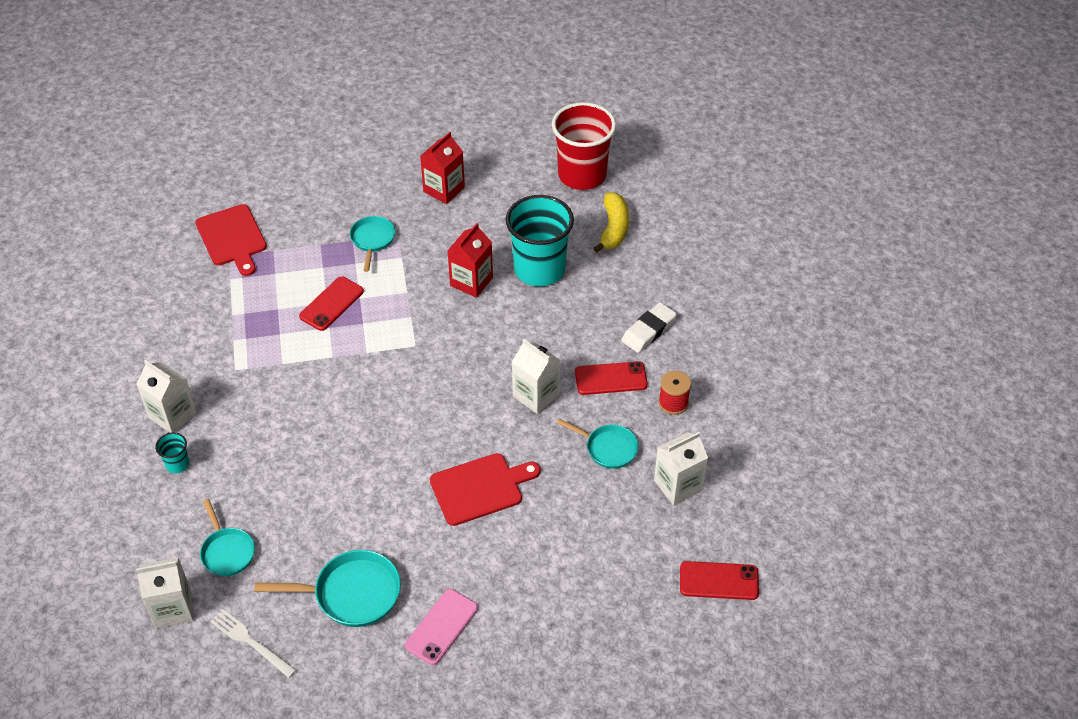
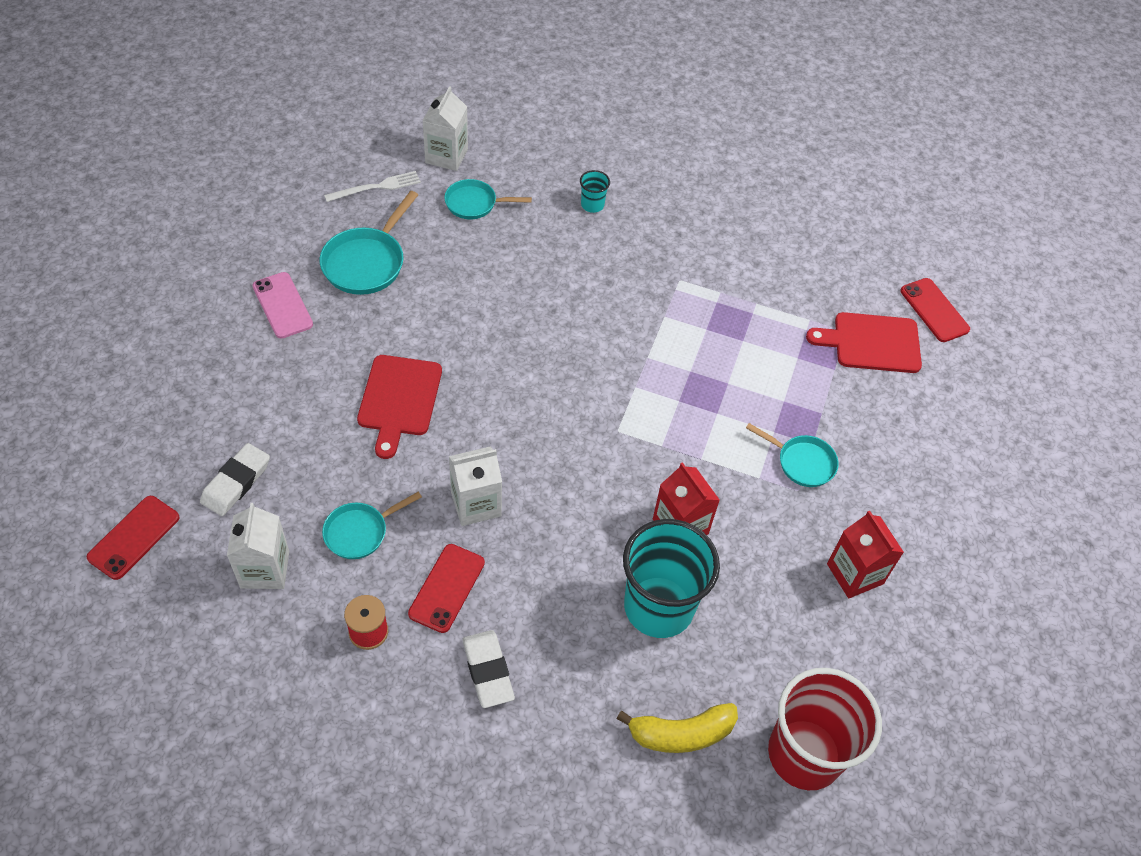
camera: 115 degrees right, 5 degrees up
(172, 415) = (652, 220): white carton -> none
(331, 304) = (723, 386): red phone -> red phone (934, 310)
(613, 229) = (681, 733): yellow banana -> yellow banana turned 45 degrees counterclockwise
(627, 547) = (236, 482): none -> white eraser

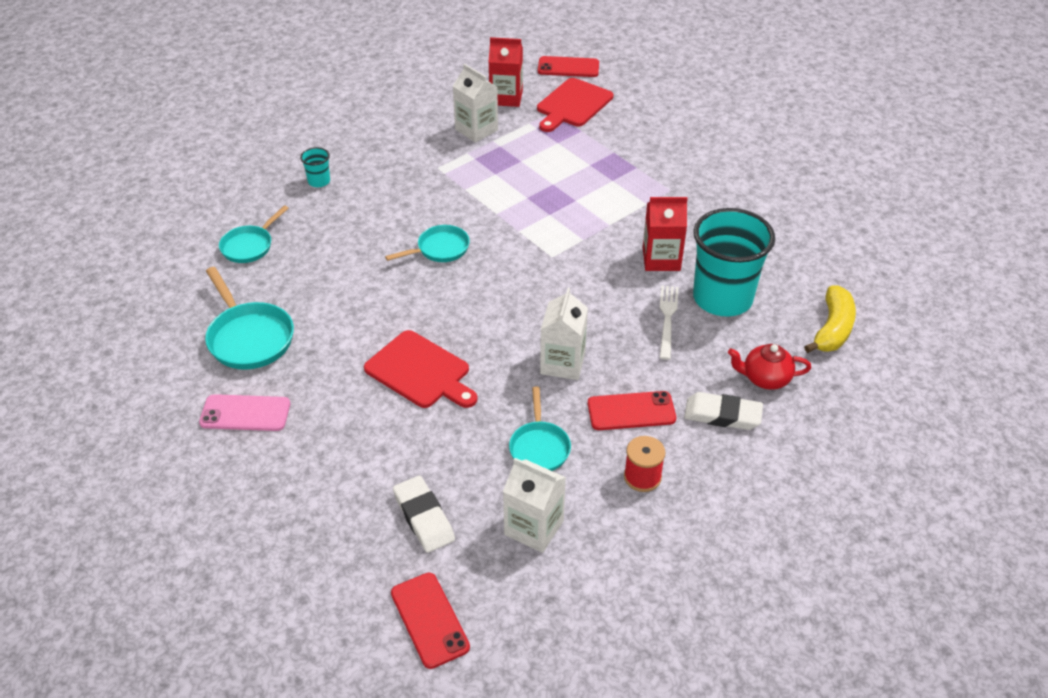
camera: 55 degrees left, 10 degrees down
(376, 187) = (167, 299): white fork -> white fork (667, 319)
(446, 156) = (177, 242): white carton -> white carton (476, 130)
(446, 588) = (631, 411): red phone -> red phone turned 60 degrees counterclockwise
(563, 692) = (765, 378): none -> red teapot
(802, 462) = (648, 178): turquoise pan -> turquoise pan (439, 249)
(804, 754) = (878, 276): red cup -> none
(855, 574) = (754, 194): red carton -> red carton (506, 97)

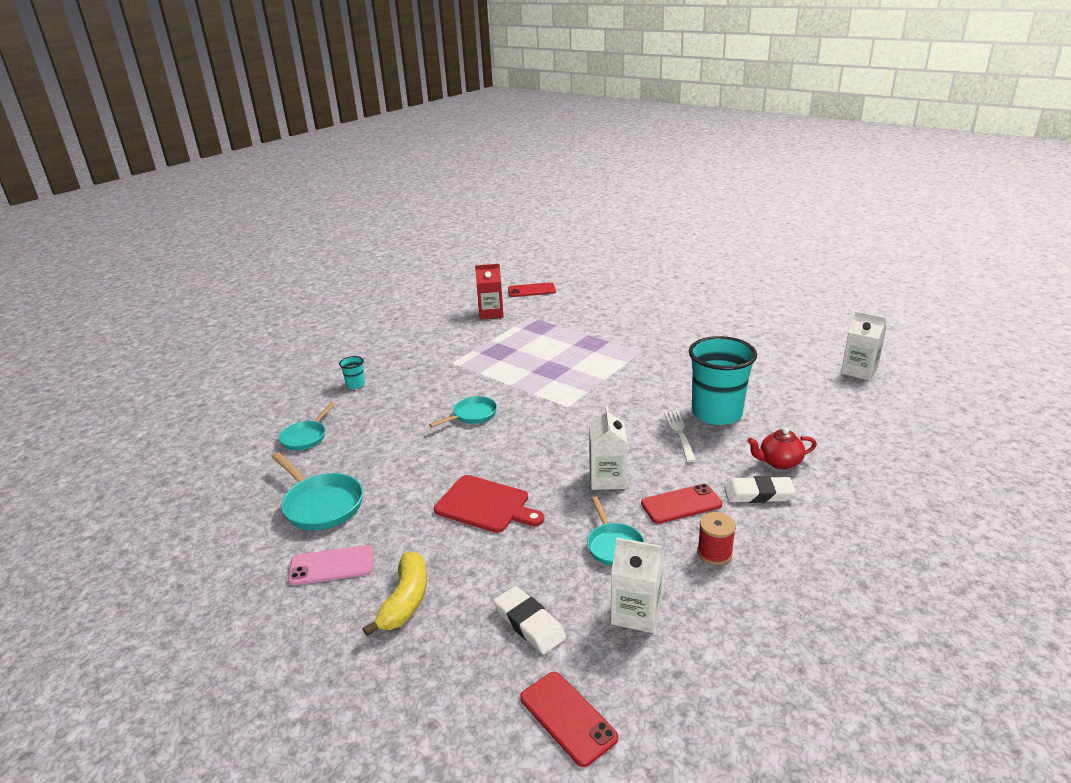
camera: 10 degrees left, 15 degrees down
(476, 130) = (475, 335): white carton -> white carton (859, 371)
(573, 105) = (544, 311): red cutting board -> none
(661, 259) = (655, 395): red carton -> none
(832, 329) = (813, 420): yellow banana -> yellow banana (405, 601)

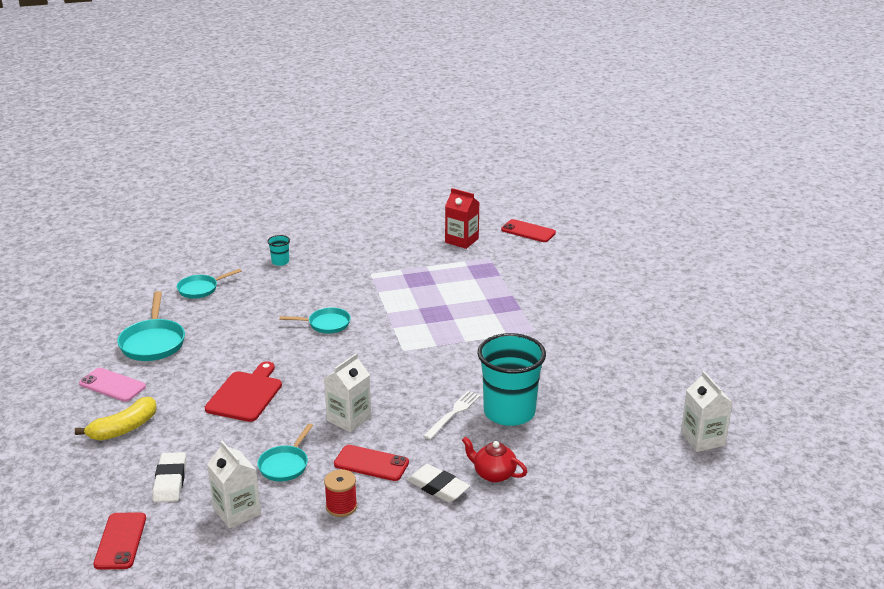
camera: 35 degrees right, 0 degrees up
(485, 505) = (245, 394): red cutting board -> red cutting board turned 135 degrees counterclockwise

